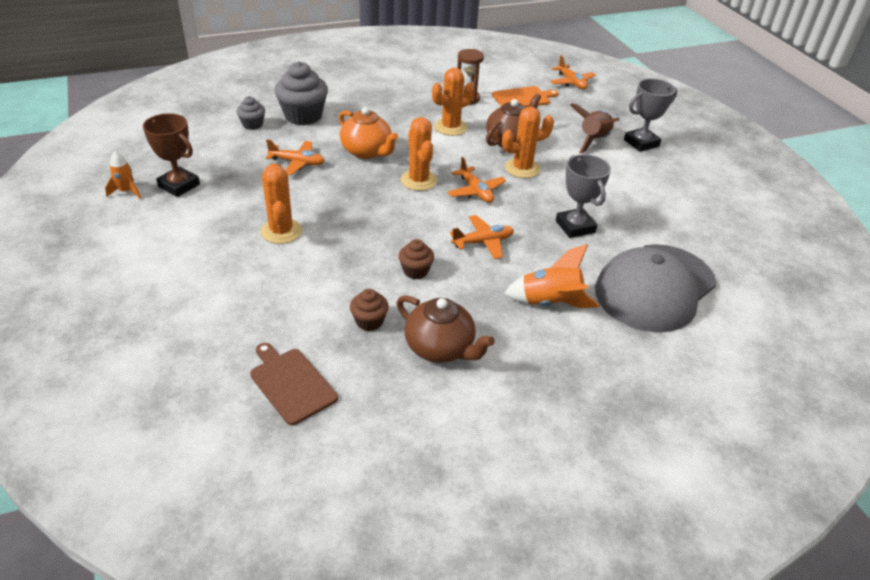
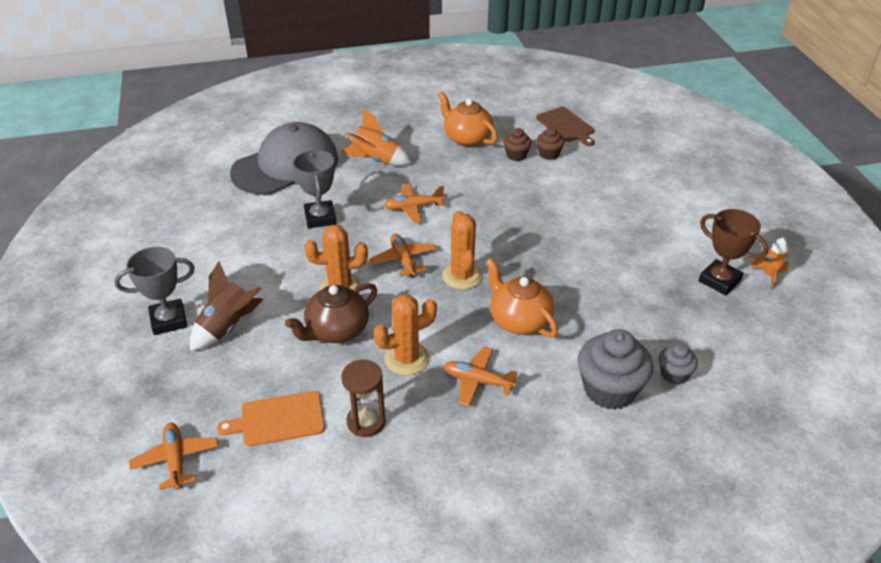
camera: 170 degrees left, 0 degrees up
(281, 231) = (598, 226): orange cactus -> none
(297, 163) = (600, 306): orange plane -> orange plane (478, 381)
(415, 271) = (477, 187): brown cupcake -> brown cupcake (549, 154)
(440, 348) = (467, 138): brown teapot -> orange teapot

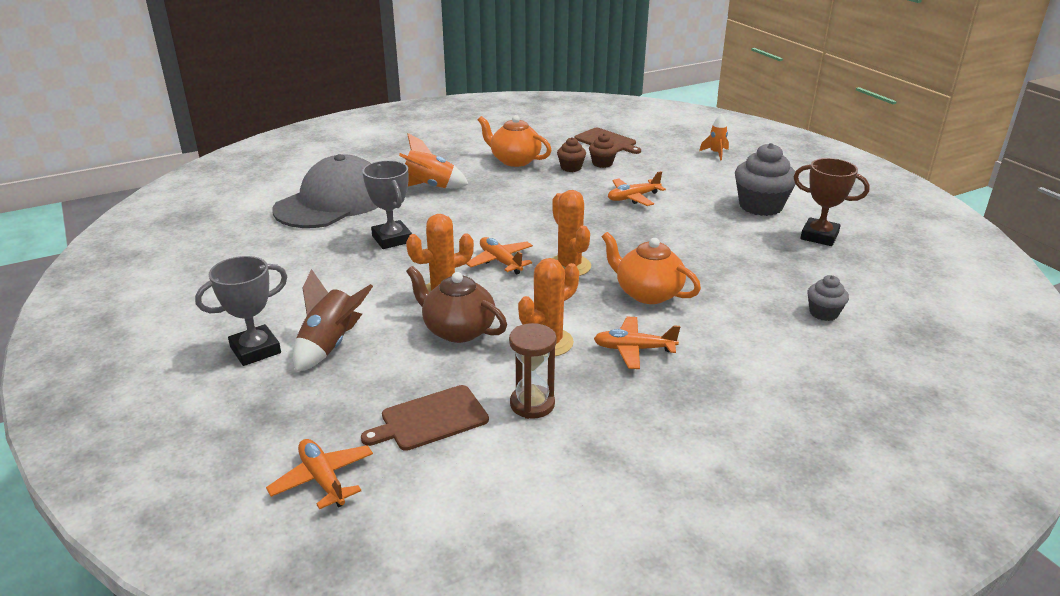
camera: 15 degrees left, 10 degrees down
(278, 419) = (430, 419): orange cutting board -> brown cutting board
(336, 331) = (458, 330): brown teapot -> brown teapot turned 90 degrees clockwise
(413, 207) = (488, 219): orange plane -> orange plane (633, 198)
(609, 390) = (770, 335): grey cupcake -> grey cupcake (760, 206)
(769, 275) = (861, 226): orange rocket -> orange rocket (716, 153)

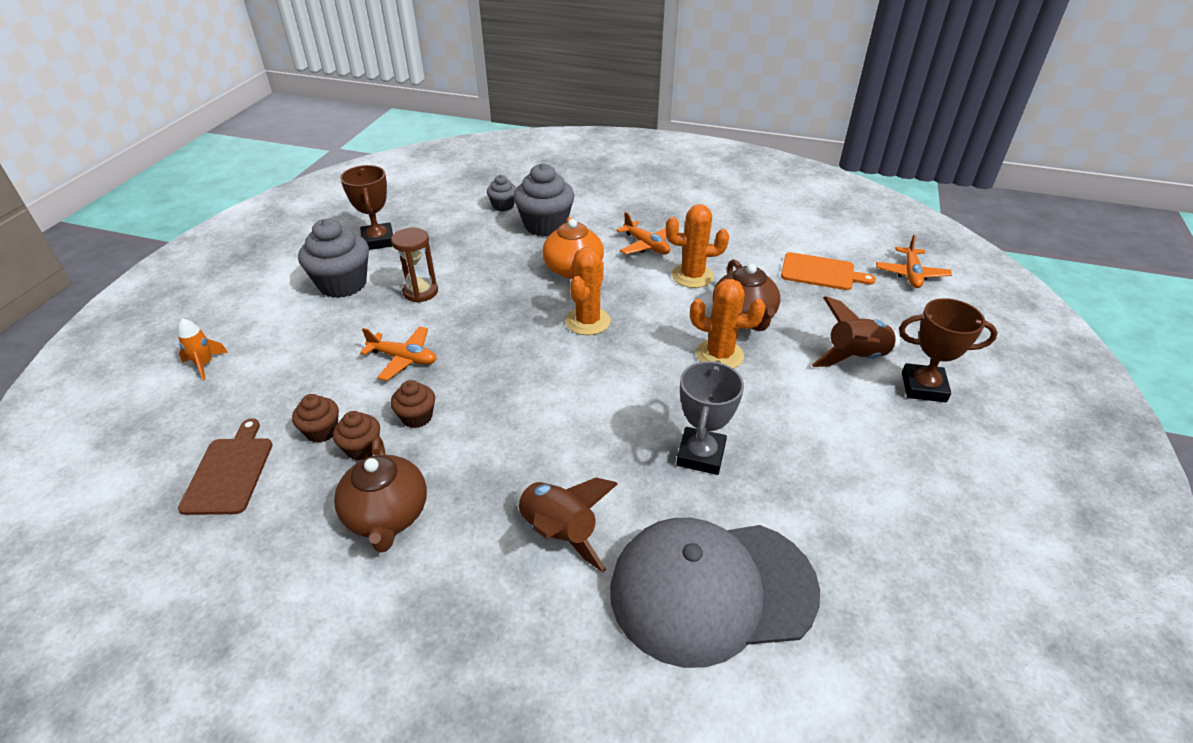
camera: 135 degrees left, 10 degrees up
(255, 350) = (923, 387): grey trophy -> brown trophy
(429, 187) = (559, 533): orange rocket -> brown rocket
(430, 419) = (821, 272): brown cutting board -> orange cutting board
(500, 261) = (633, 359): orange plane -> none
(514, 160) = (387, 516): orange teapot -> brown teapot
(532, 404) = (750, 250): brown hourglass -> brown hourglass (420, 292)
(571, 185) = (417, 417): none -> brown cupcake
(750, 316) = (545, 225): none -> grey cupcake

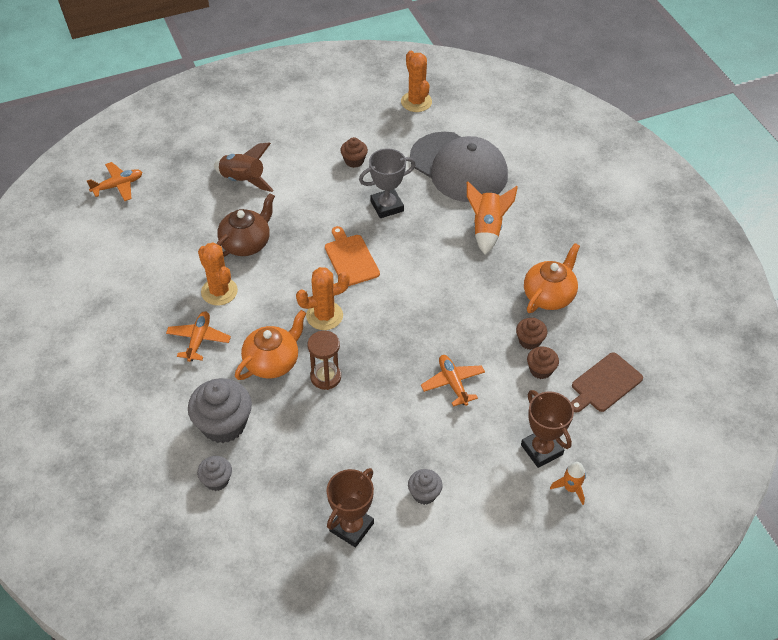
camera: 130 degrees left, 10 degrees up
(343, 284) = (424, 494): grey cupcake -> grey cupcake, size x0.53
(387, 516) = (549, 295): brown teapot -> orange teapot
(417, 417) = (485, 336): brown cupcake -> brown cupcake (354, 161)
(420, 292) = (384, 434): brown hourglass -> brown hourglass (325, 377)
(559, 533) = (487, 229): brown rocket -> orange rocket
(719, 355) = (297, 236): orange cactus -> orange cactus (416, 102)
(821, 272) = (154, 228): orange cutting board -> orange cutting board (350, 258)
(923, 387) = (246, 147): brown trophy -> brown trophy (541, 449)

